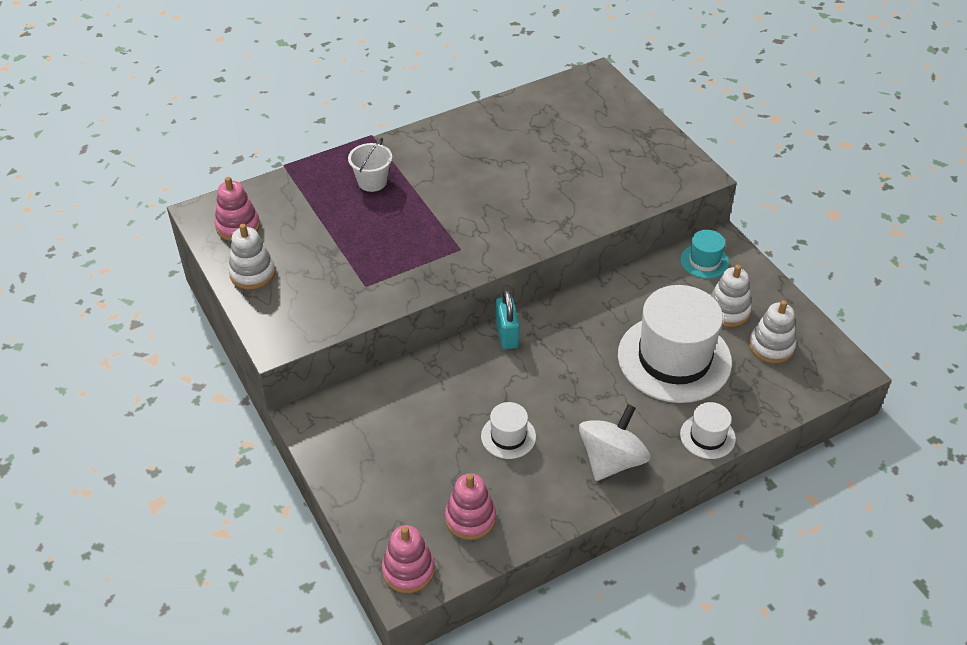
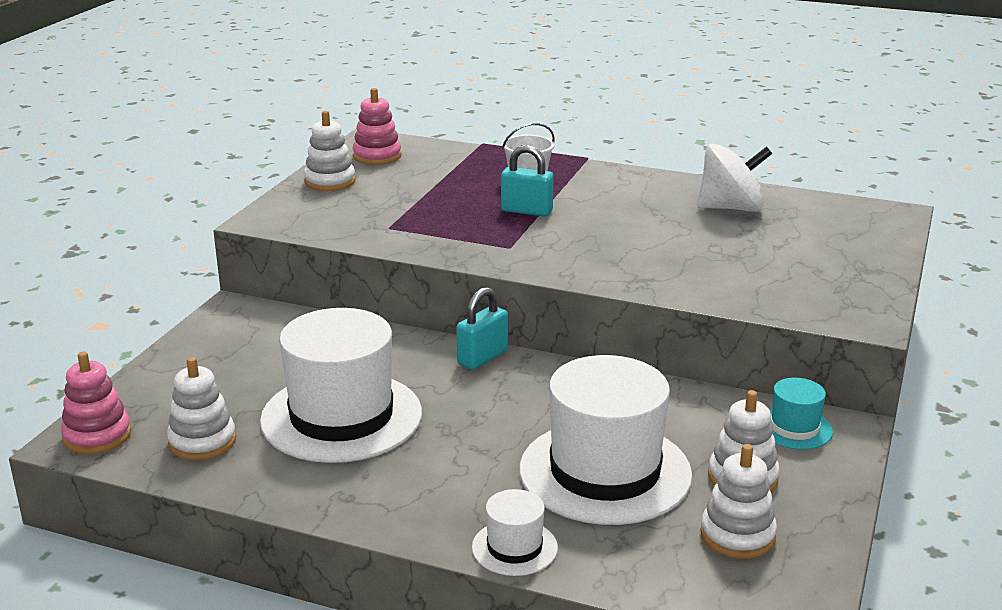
camera: 50 degrees right, 20 degrees down
(418, 211) = (526, 211): none -> turquoise padlock
(470, 518) = (202, 441): pink stacking toy -> white stacking toy
(508, 436) = (341, 416): white hat -> white hat, size x2.18
(611, 460) = (389, 494): white spinning top -> white spinning top (731, 208)

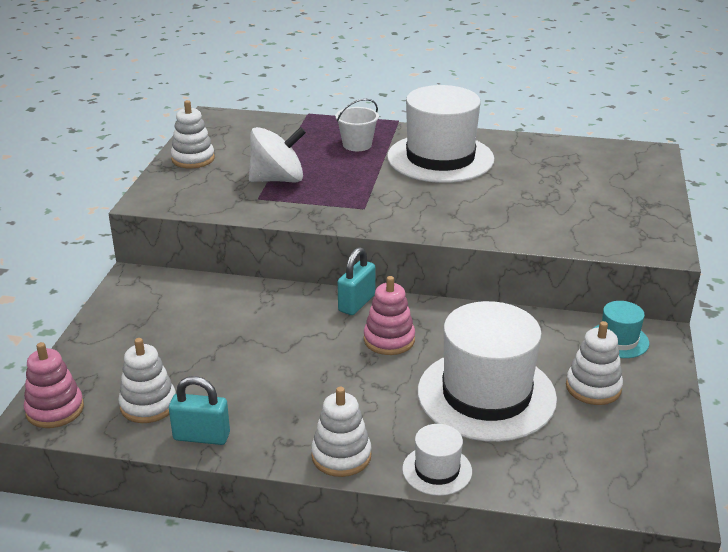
camera: 10 degrees left, 5 degrees up
(341, 416) = (258, 369): white hat -> white hat (440, 158)
(377, 156) = (224, 132): pink stacking toy -> pink stacking toy (389, 340)
(526, 211) = (366, 173): turquoise padlock -> turquoise padlock (201, 436)
(731, 208) = (527, 158): white spinning top -> white spinning top (278, 179)
(737, 535) = (605, 438): white stacking toy -> white stacking toy (341, 456)

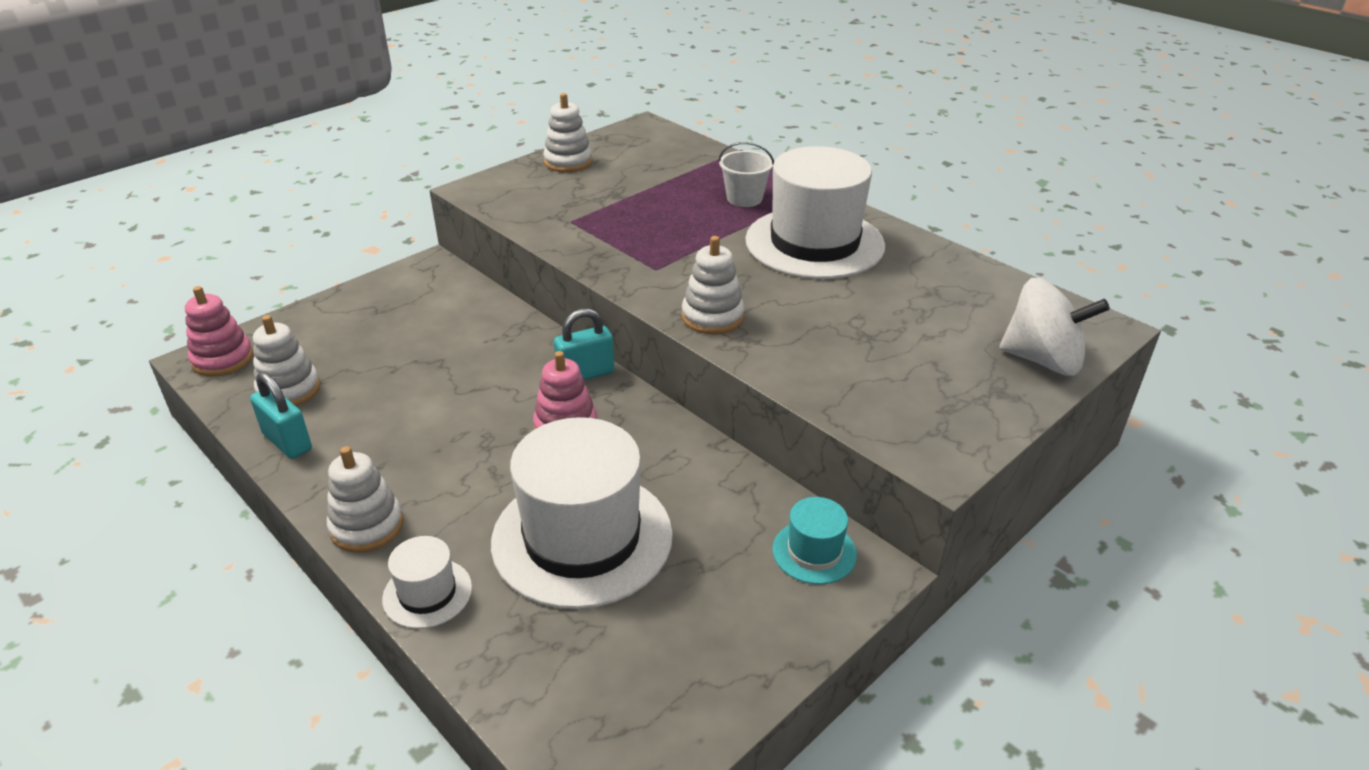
camera: 35 degrees right, 5 degrees up
(278, 179) = (615, 209): white spinning top -> white spinning top (1042, 360)
(593, 387) = (708, 593): white stacking toy -> white stacking toy (712, 317)

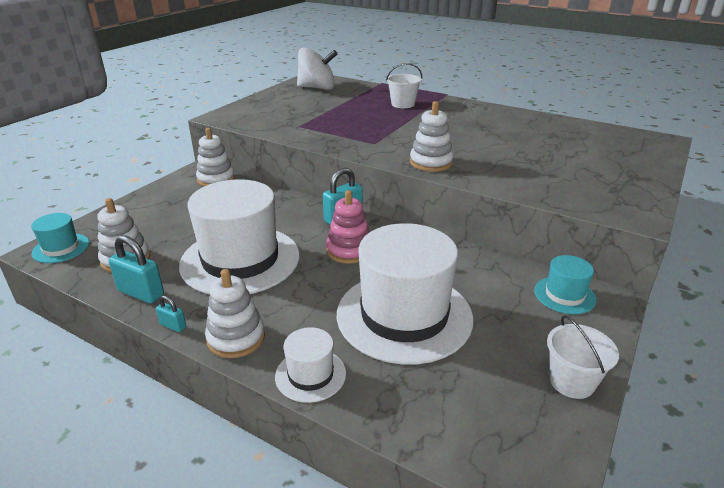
camera: 15 degrees left, 5 degrees down
(223, 359) = (61, 248): pink stacking toy -> turquoise hat
(304, 494) = (173, 326): none -> turquoise padlock
(568, 162) = (276, 98): white stacking toy -> white stacking toy (216, 179)
(737, 675) = (571, 381): none -> white bucket
(814, 243) = (463, 120): white hat -> white hat (240, 260)
(1042, 360) = (644, 158): white spinning top -> white spinning top (317, 88)

